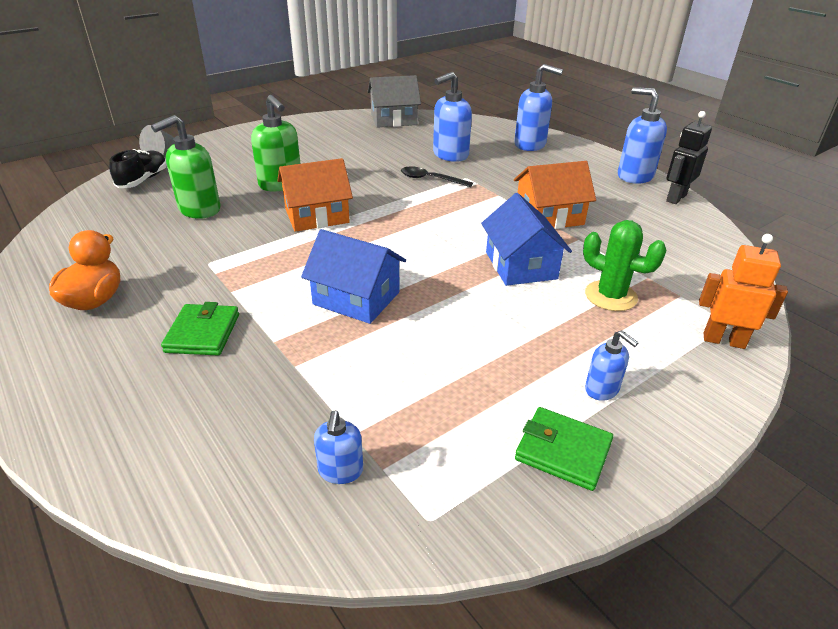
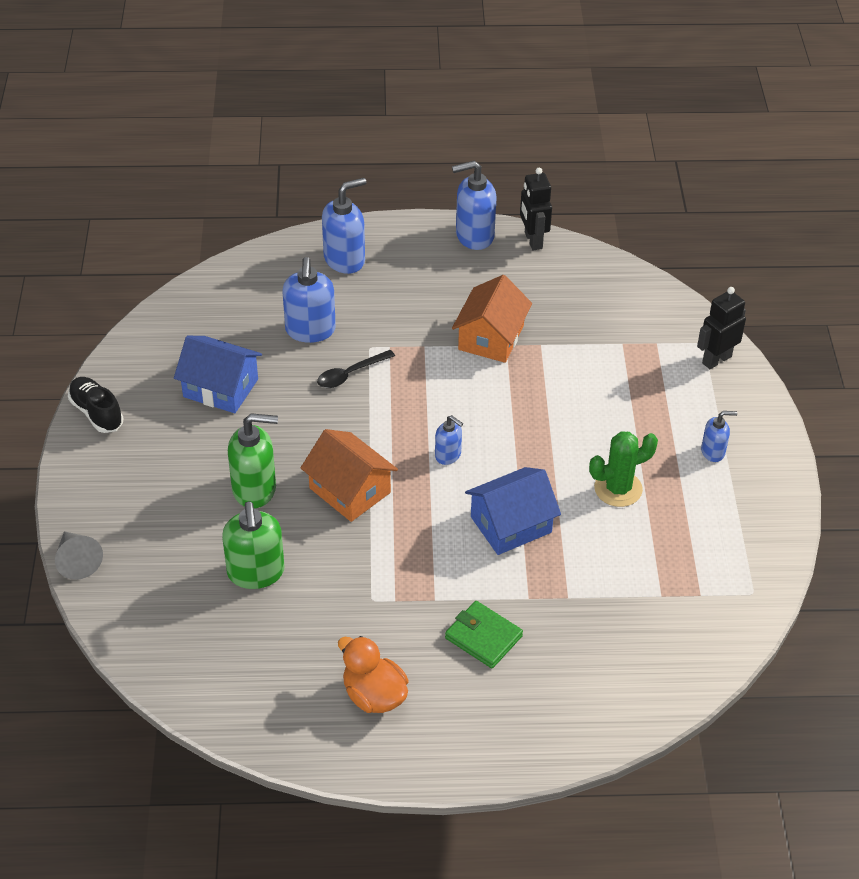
camera: 55 degrees left, 10 degrees up
(143, 180) = (136, 598): black shoe -> black shoe (97, 413)
(317, 216) = (350, 490): orange house -> orange house turned 60 degrees counterclockwise
(340, 471) = (688, 616): blue soap dispenser -> blue soap dispenser (448, 455)
(393, 119) = (172, 324): grey house -> none
(520, 265) = (548, 403): blue house -> blue house (220, 388)
(563, 451) = (747, 504): green wallet -> none
(610, 296) = (627, 379): green cactus -> green cactus (618, 489)
(723, 340) = (716, 359): orange robot -> black robot

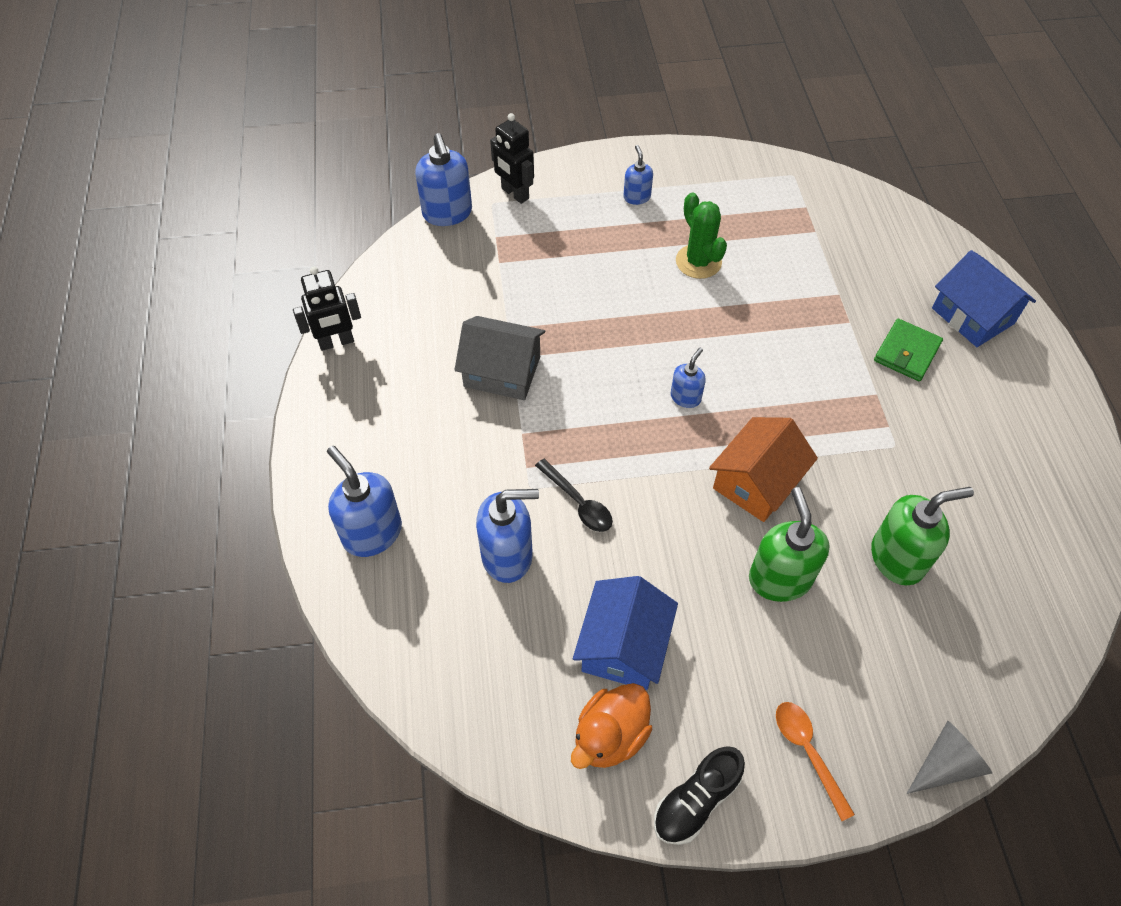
camera: 95 degrees left, 10 degrees up
(111, 480) = (807, 751): none -> orange spoon
(374, 695) = (1006, 432): orange duck -> orange duck (610, 736)
(474, 236) = (327, 399): blue soap dispenser -> blue soap dispenser (447, 213)
(491, 338) = (502, 371): orange house -> grey house
(511, 524) = (765, 340): blue house -> blue house (972, 316)

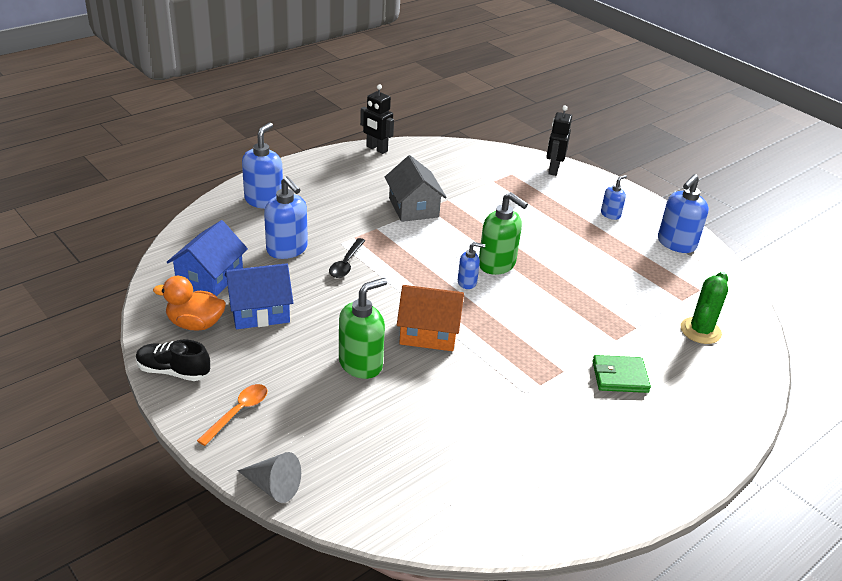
camera: 55 degrees right, 20 degrees down
(447, 213) = (508, 152): blue soap dispenser -> blue soap dispenser (676, 244)
(698, 262) = (587, 255): green cactus -> green cactus (700, 331)
(897, 558) = (426, 418): green soap dispenser -> green soap dispenser (497, 264)
(972, 316) = (699, 405): blue house -> blue house (210, 277)

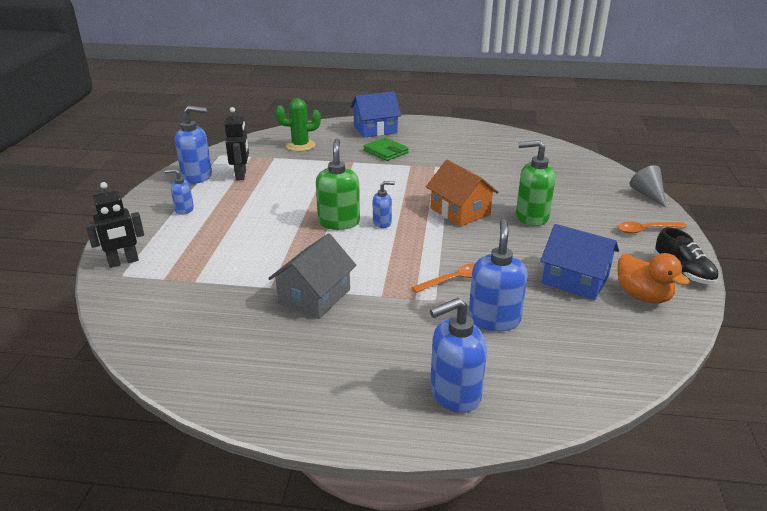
camera: 130 degrees left, 5 degrees down
(210, 277) = (600, 330): blue house -> blue house (375, 129)
(346, 264) = (455, 279): black spoon -> orange spoon
(376, 149) = (216, 394): black robot -> black robot (241, 175)
(467, 282) = (382, 223): blue soap dispenser -> blue soap dispenser turned 120 degrees clockwise

